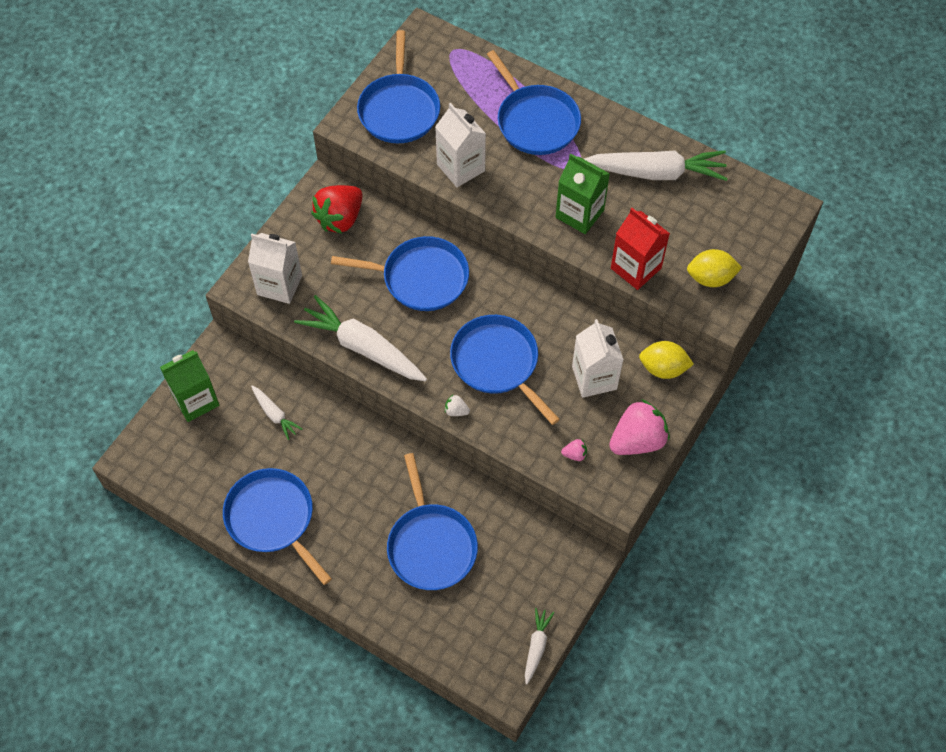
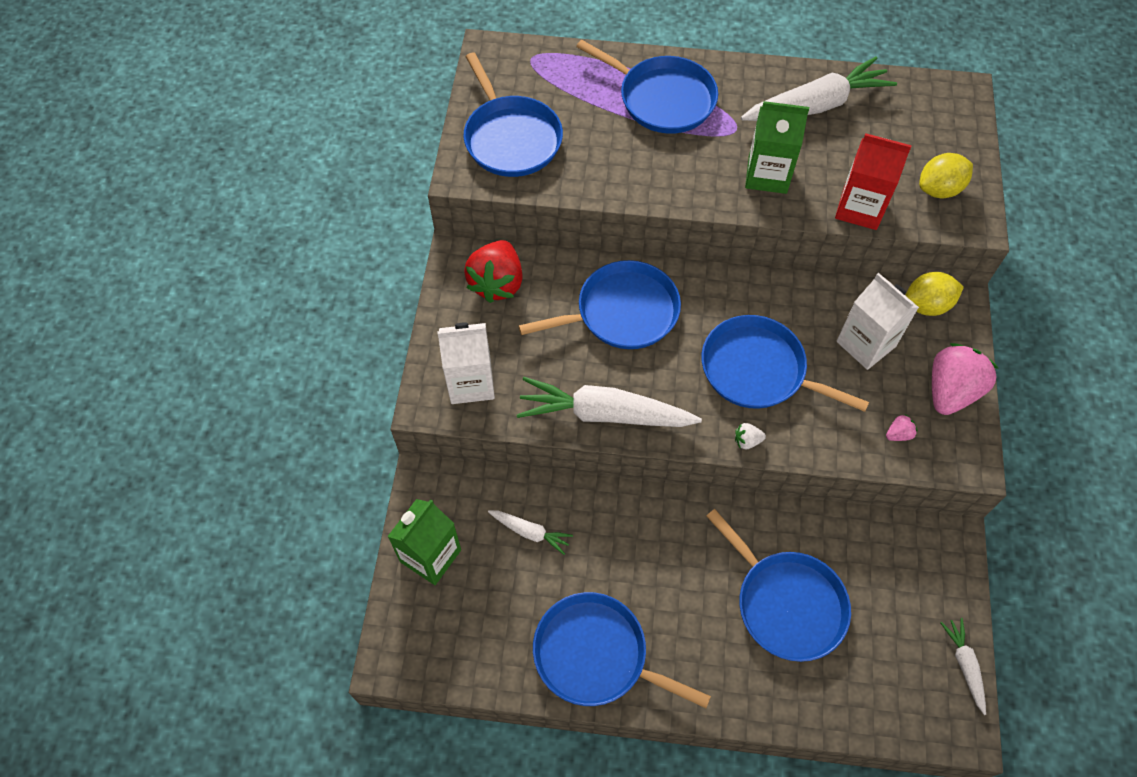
camera: 25 degrees left, 0 degrees up
(461, 167) = (614, 174): white carton -> none

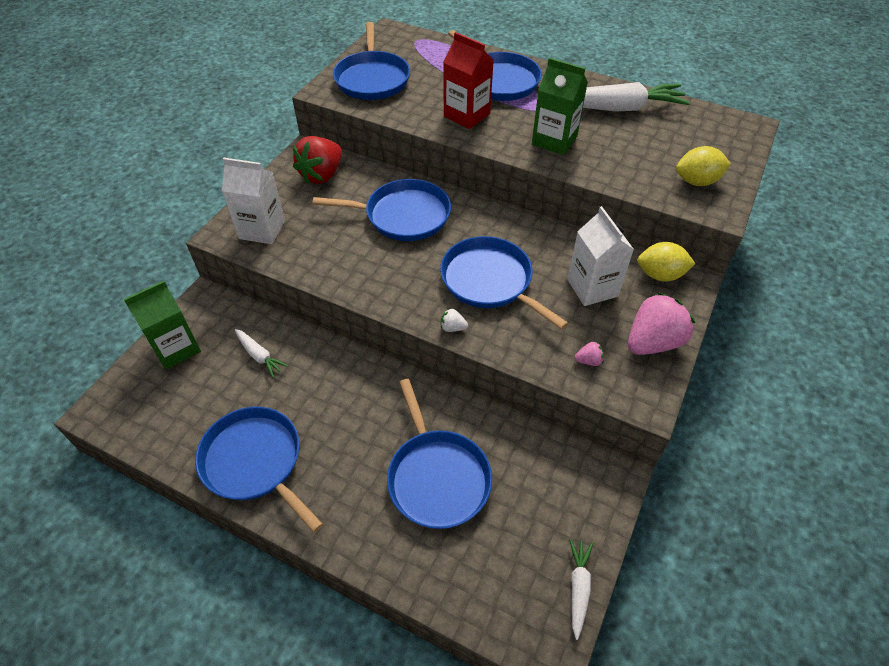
camera: 20 degrees right, 10 degrees down
(604, 414) = (348, 276): white carrot -> none
(860, 208) = (620, 178): red carton -> red carton (466, 115)

